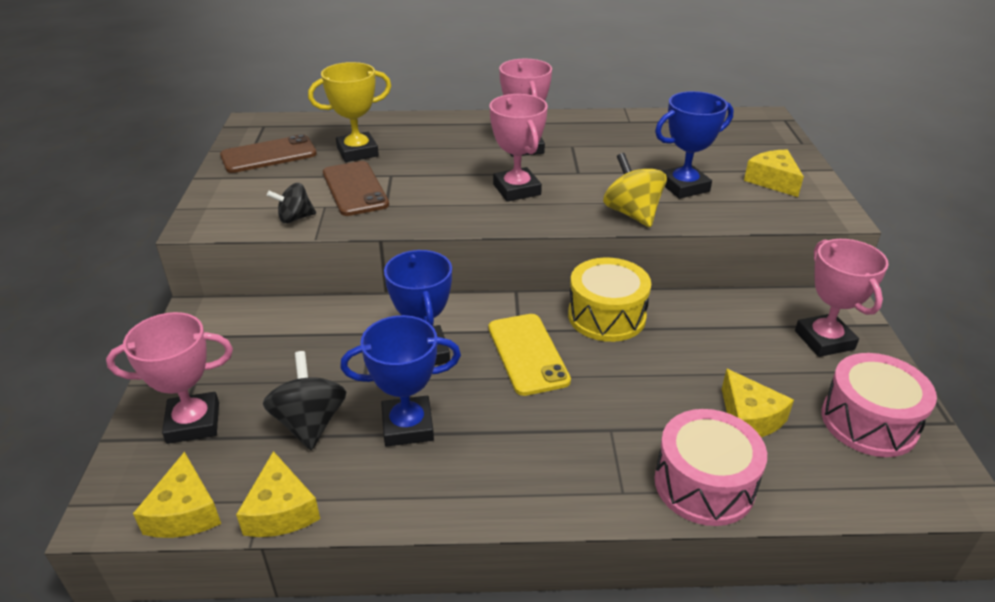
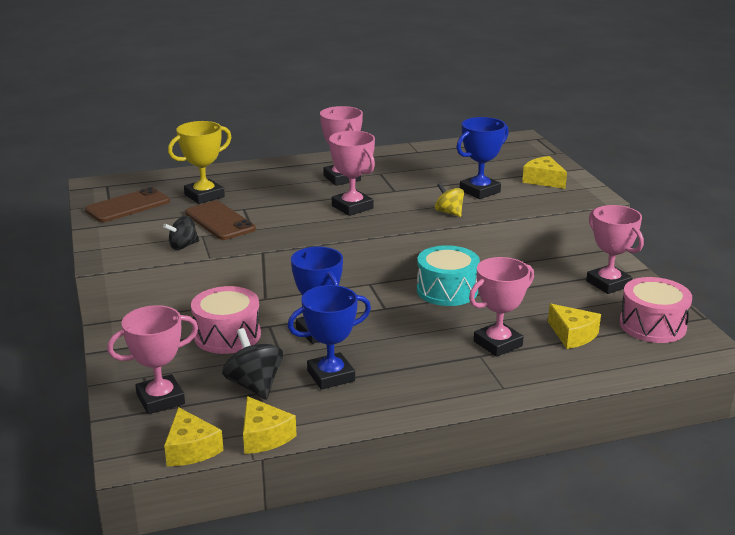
camera: 15 degrees left, 10 degrees down
(527, 354) = (398, 321): yellow phone -> none
(606, 316) = (447, 290): yellow drum -> turquoise drum
(632, 213) = (449, 212): yellow spinning top -> yellow spinning top, size x0.65
(641, 414) = (498, 344): none -> pink trophy
(704, 484) = (556, 375): pink drum -> pink drum (227, 335)

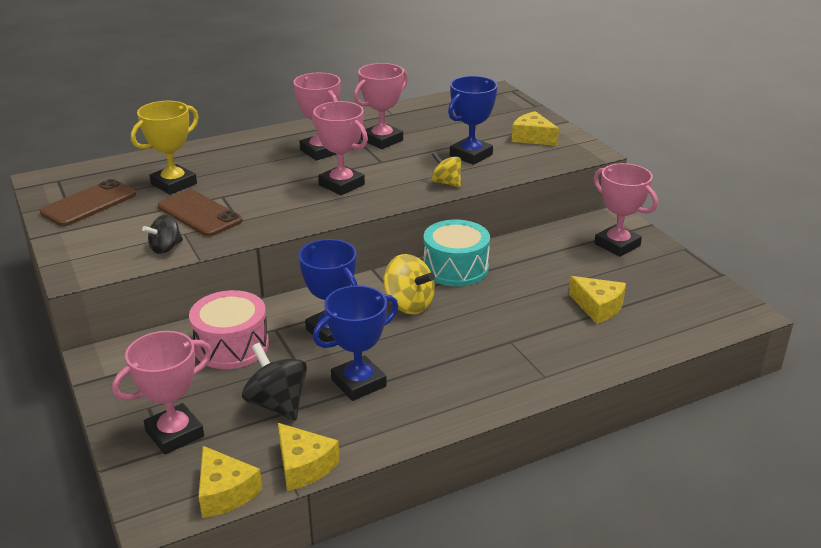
camera: 10 degrees left, 5 degrees up
(394, 317) = (408, 305): none -> yellow spinning top
(498, 344) = (525, 325): pink trophy -> pink trophy (382, 140)
(652, 325) = (674, 288): pink drum -> none

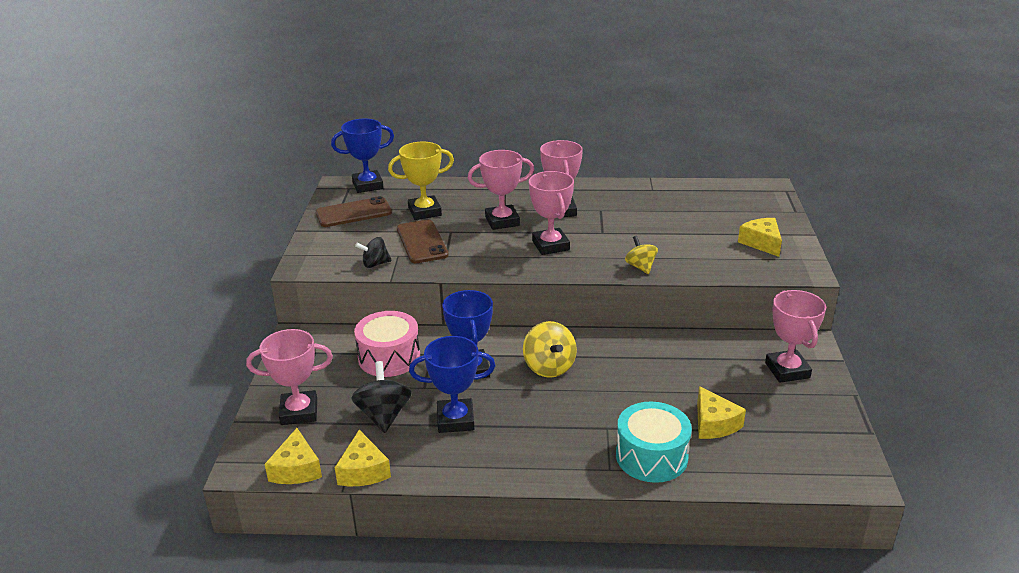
camera: 30 degrees right, 0 degrees up
(382, 140) = (620, 213): pink trophy -> pink trophy (502, 221)
(455, 268) = (616, 347): turquoise drum -> turquoise drum (651, 456)
(471, 155) = (687, 246): blue trophy -> blue trophy (368, 185)

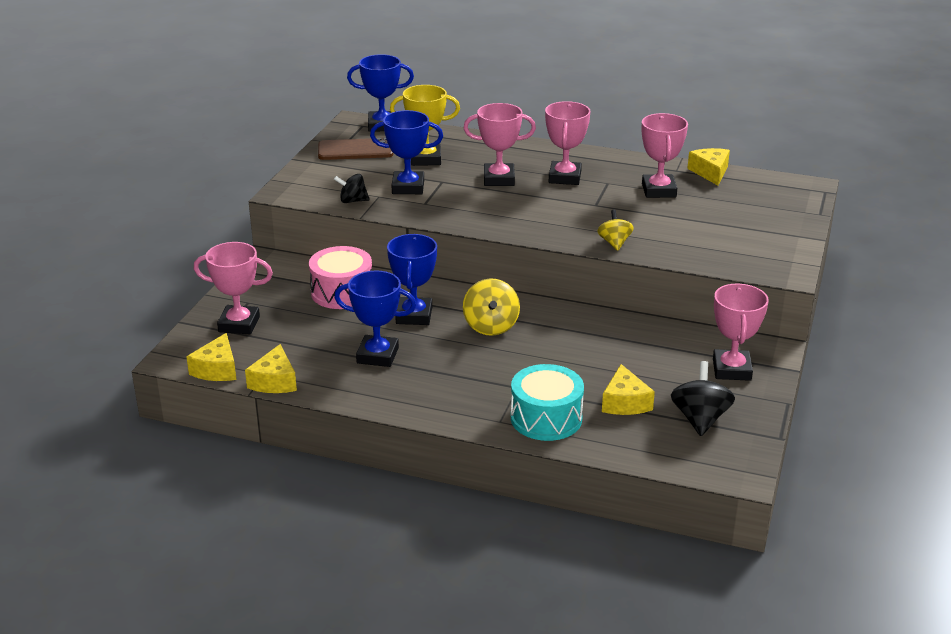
camera: 15 degrees right, 0 degrees up
(384, 415) = (314, 340): black spinning top -> black spinning top (700, 419)
(422, 242) = (408, 187): brown phone -> blue trophy
(550, 245) = (534, 209): pink trophy -> pink trophy (658, 190)
(761, 243) = (759, 239): yellow cheese -> yellow cheese (710, 172)

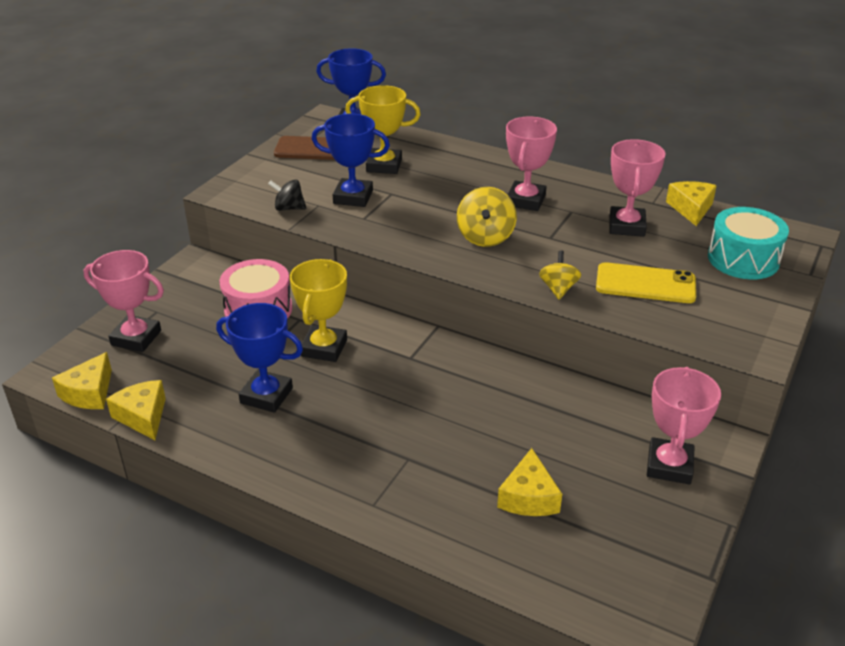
camera: 10 degrees right, 5 degrees up
(274, 381) = (143, 416): yellow cheese -> yellow cheese turned 135 degrees clockwise
(414, 315) = (324, 348): blue trophy -> yellow trophy
(491, 326) = (403, 371): yellow spinning top -> yellow spinning top (485, 237)
(499, 179) = (453, 196): pink trophy -> none
(546, 418) = (428, 508): turquoise drum -> turquoise drum (743, 259)
(686, 233) = (645, 284): none -> yellow phone
(700, 419) = (614, 534): black spinning top -> none

